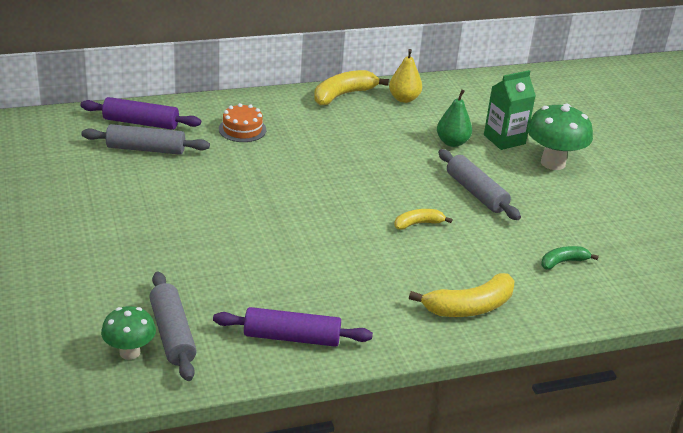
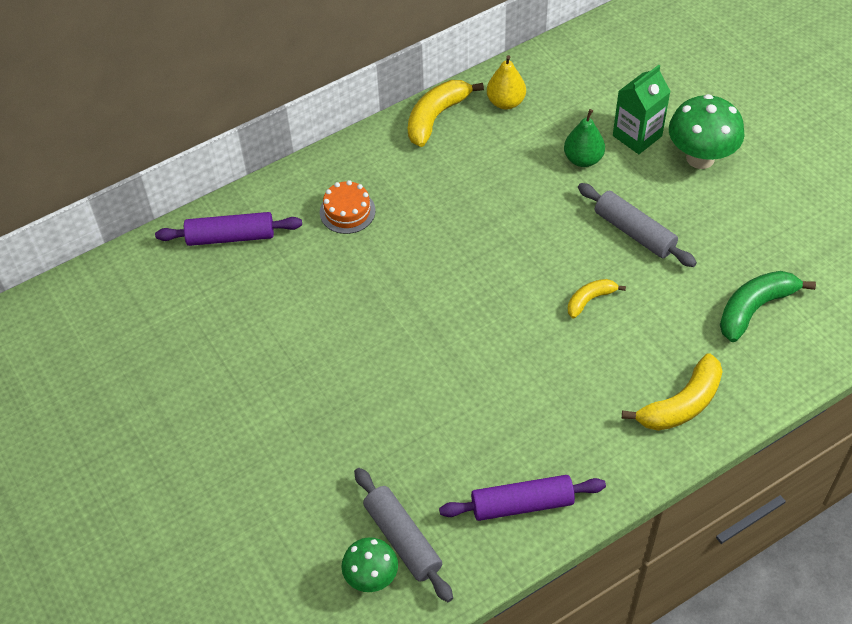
camera: 10 degrees left, 20 degrees up
(146, 149) = (255, 277): grey rolling pin -> none
(563, 262) = (754, 308): green banana -> green banana, size x1.70

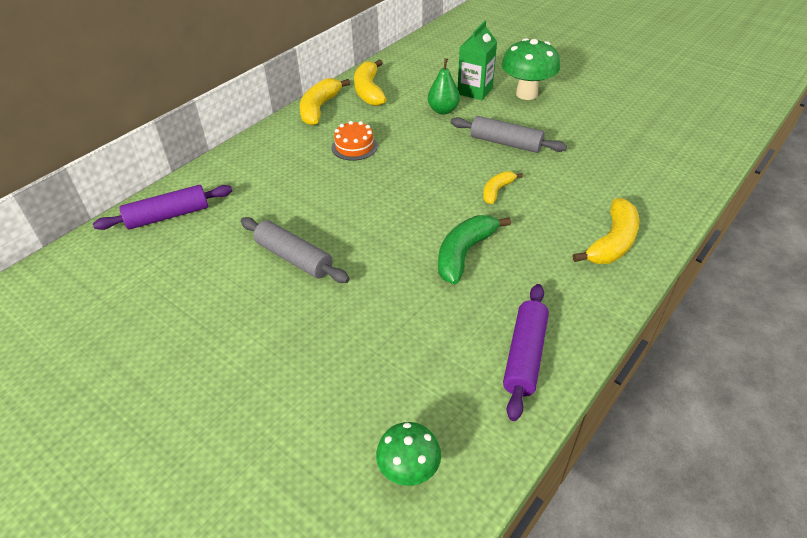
camera: 20 degrees left, 10 degrees down
(347, 211) = (269, 177): orange cake -> orange cake (354, 146)
(403, 539) = (425, 422): grey rolling pin -> grey rolling pin (294, 258)
(505, 102) = (369, 91): yellow pear -> yellow banana
(522, 504) = (524, 355): purple rolling pin -> purple rolling pin turned 45 degrees counterclockwise
(754, 308) = (624, 168): green banana -> green banana (464, 254)

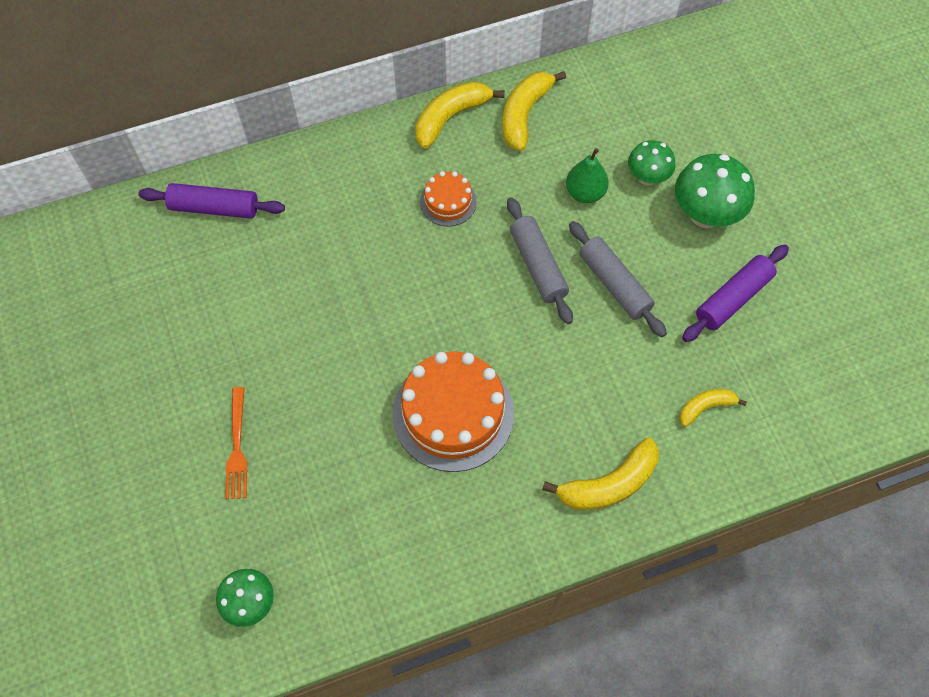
camera: 30 degrees right, 20 degrees up
(294, 258) = (296, 328): grey rolling pin -> grey rolling pin (538, 265)
(303, 358) = (237, 448): none -> orange fork
(464, 254) = (453, 413): green banana -> orange cake
(475, 91) = (647, 178): green carton -> green mushroom
(497, 191) = (548, 349): yellow banana -> yellow banana (705, 407)
(524, 355) = (419, 557): purple rolling pin -> purple rolling pin (733, 298)

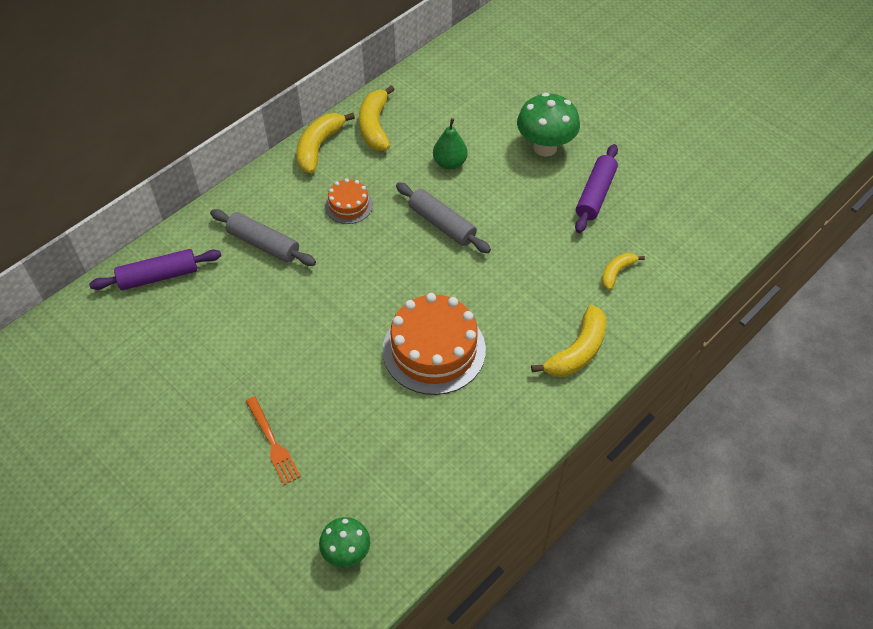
camera: 25 degrees left, 10 degrees down
(614, 284) = (505, 216): grey rolling pin -> grey rolling pin (263, 244)
(647, 178) = (490, 137): green mushroom -> none

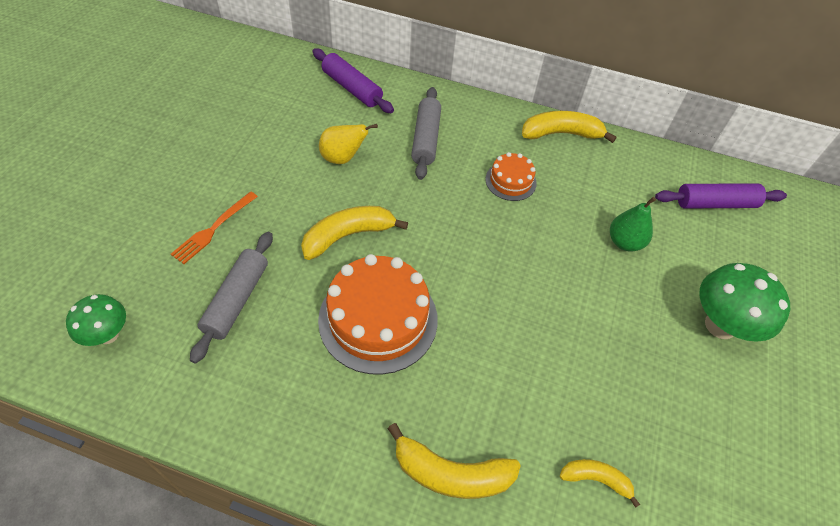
camera: 60 degrees right, 0 degrees up
(247, 315) = (343, 158): none -> yellow pear
(375, 126) = (620, 164): yellow banana -> yellow banana (348, 236)
(442, 224) = (541, 265): grey rolling pin -> grey rolling pin (237, 300)
(595, 194) = (696, 407): purple rolling pin -> purple rolling pin (715, 203)

